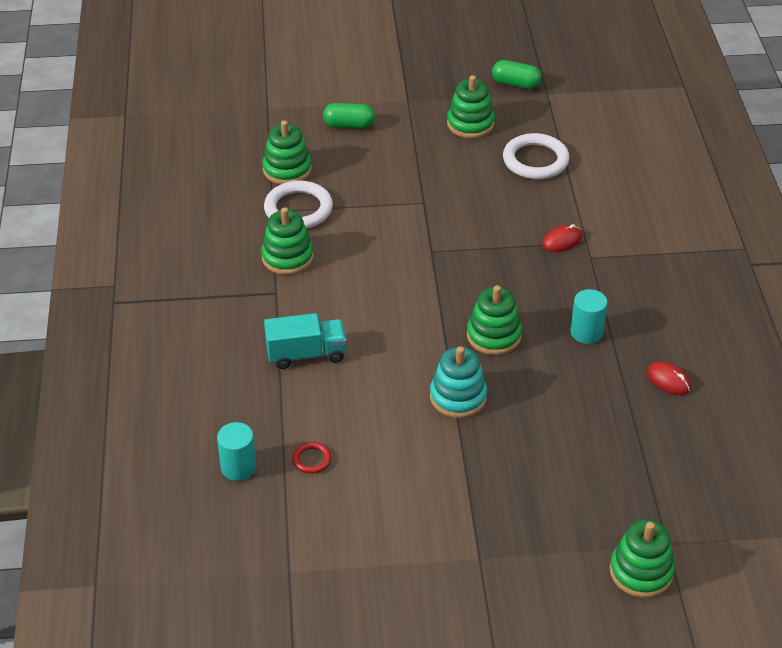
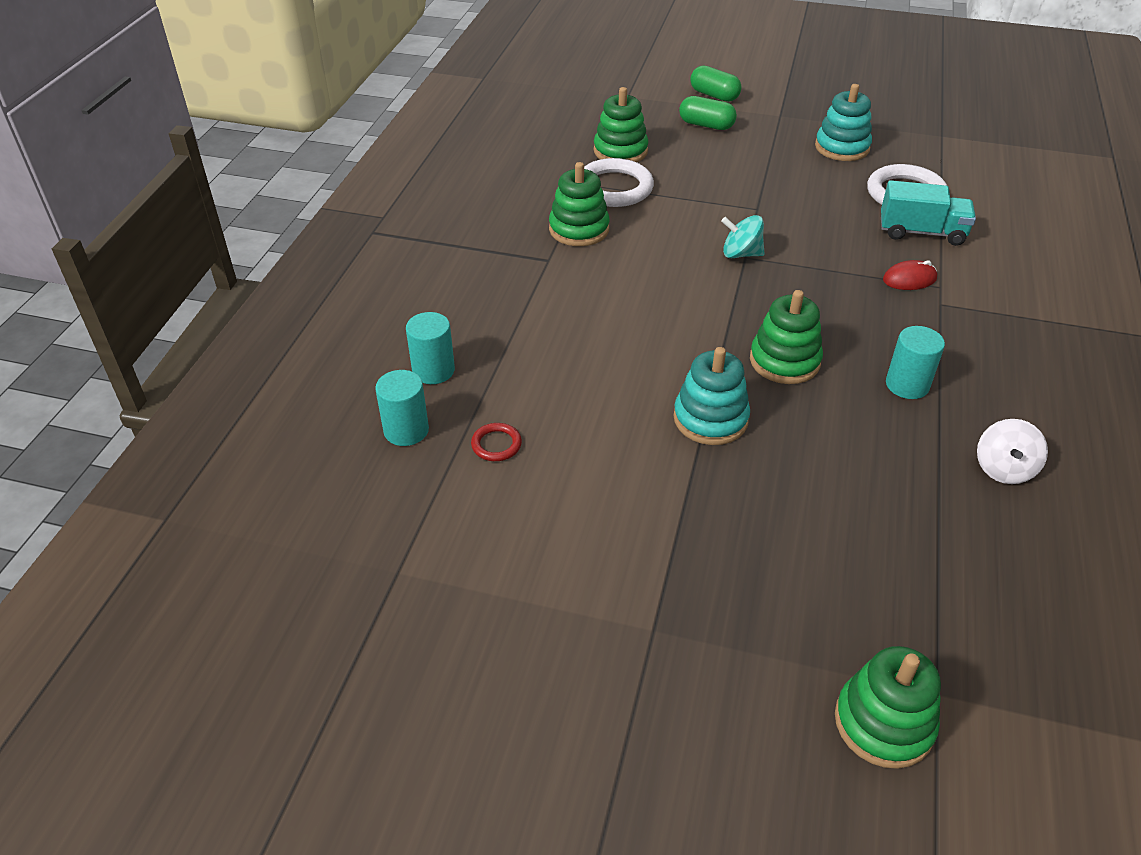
camera: 20 degrees right, 0 degrees up
(233, 414) = (433, 370): none -> turquoise cylinder
(306, 354) = (549, 328): turquoise truck -> turquoise truck (921, 232)
(427, 249) = (741, 254): none -> turquoise spinning top
(470, 124) = (842, 147): green stacking toy -> turquoise stacking toy
(516, 84) = (909, 121): green capsule -> green capsule (714, 95)
(668, 380) = (1003, 469): red mouse -> white spinning top

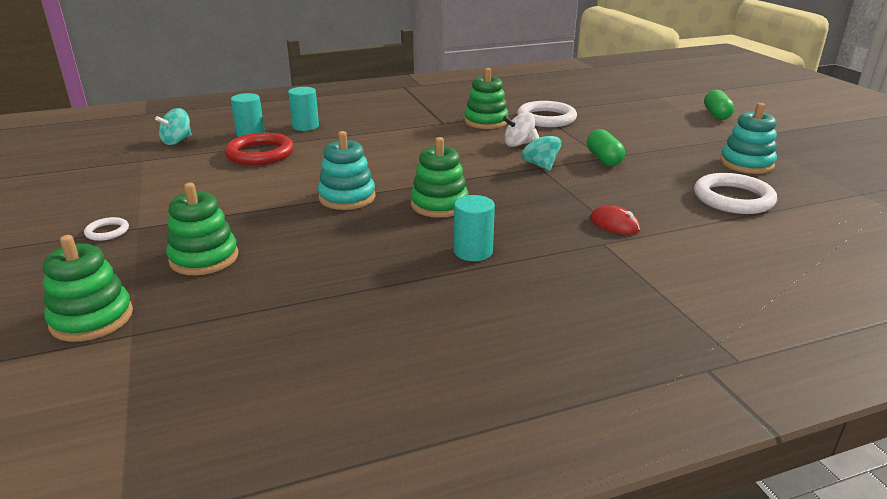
camera: 55 degrees right, 15 degrees down
(353, 514) = (177, 141): none -> turquoise spinning top
(496, 444) = (260, 154): red ring -> red ring, size x2.07
(620, 151) = (590, 110): green stacking toy -> green stacking toy (204, 258)
(644, 664) = (107, 231): none -> white ring
(706, 125) = (673, 121): green capsule -> green capsule (603, 159)
(921, 232) = (690, 215): turquoise truck -> none
(1003, 469) = (416, 313): white spinning top -> white spinning top (518, 144)

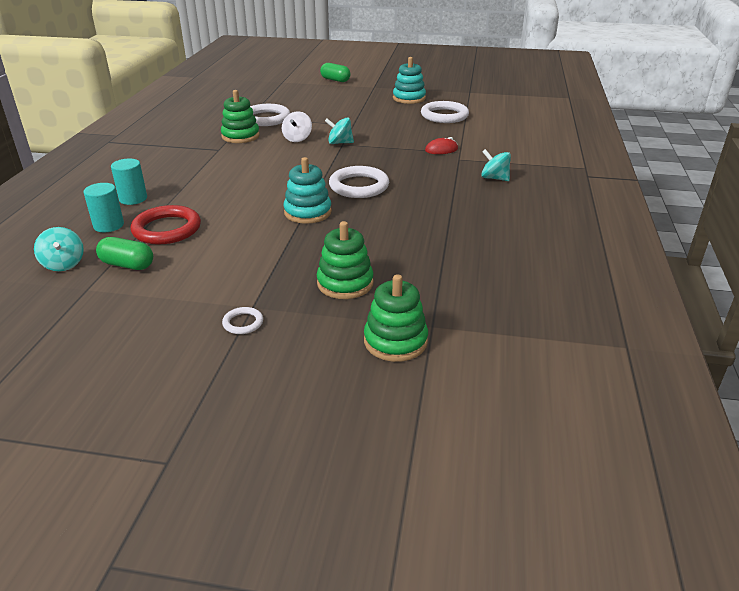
camera: 60 degrees left, 5 degrees up
(439, 205) = (359, 186): green stacking toy -> white ring
(473, 252) = (433, 193): turquoise cylinder -> none
(576, 284) = (494, 178): none -> turquoise spinning top
(603, 159) = (355, 125): green capsule -> green capsule (127, 265)

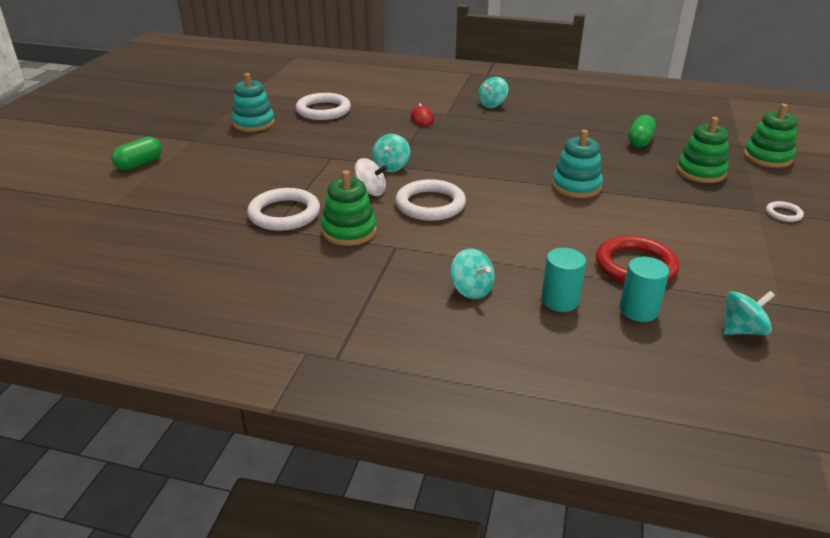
camera: 85 degrees left, 0 degrees up
(127, 265) = (722, 283): green capsule -> green capsule (640, 141)
(157, 172) = (471, 290): none -> turquoise spinning top
(359, 186) = (512, 160): white ring -> white ring (430, 204)

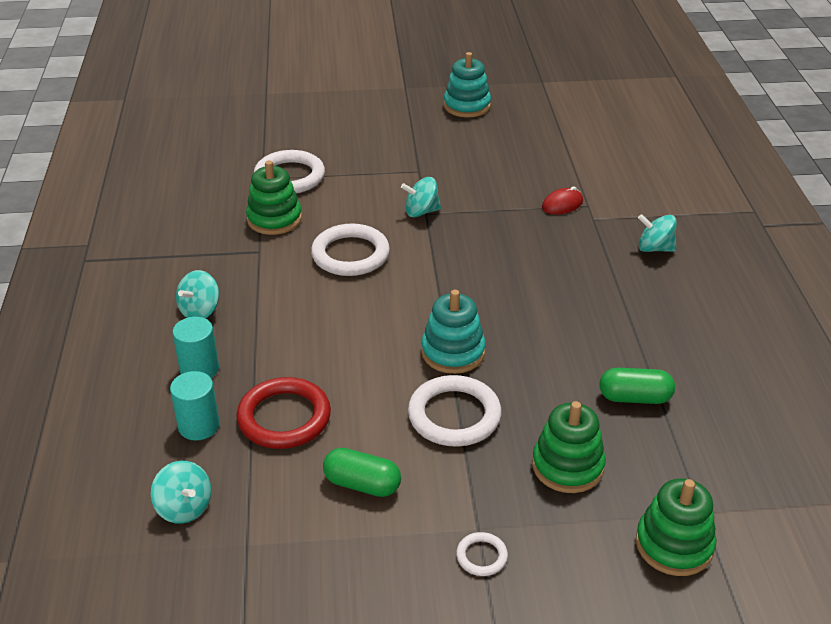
camera: 70 degrees right, 5 degrees up
(139, 164) = (342, 79): green capsule -> green capsule (362, 484)
(323, 110) = (532, 135): white ring -> white ring (454, 415)
(370, 191) = (358, 212): white spinning top -> none

